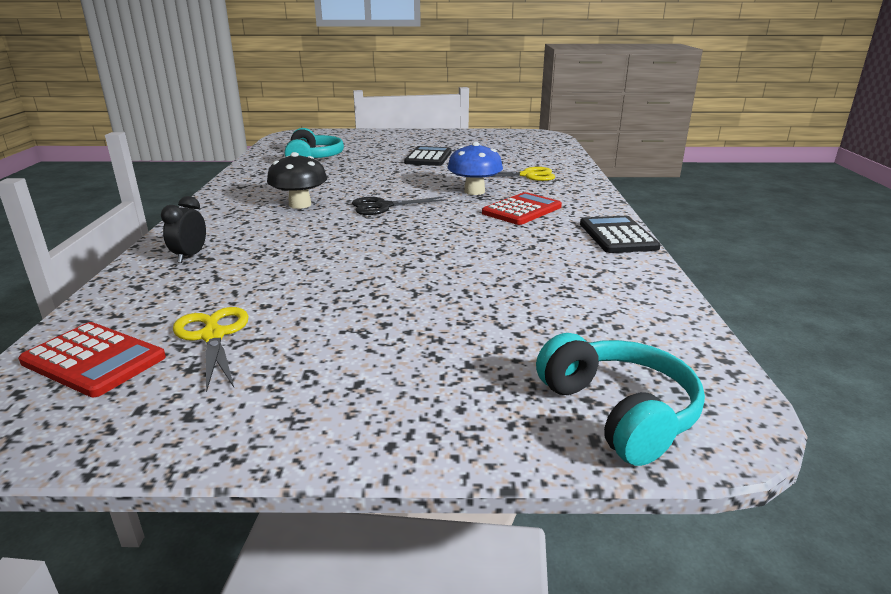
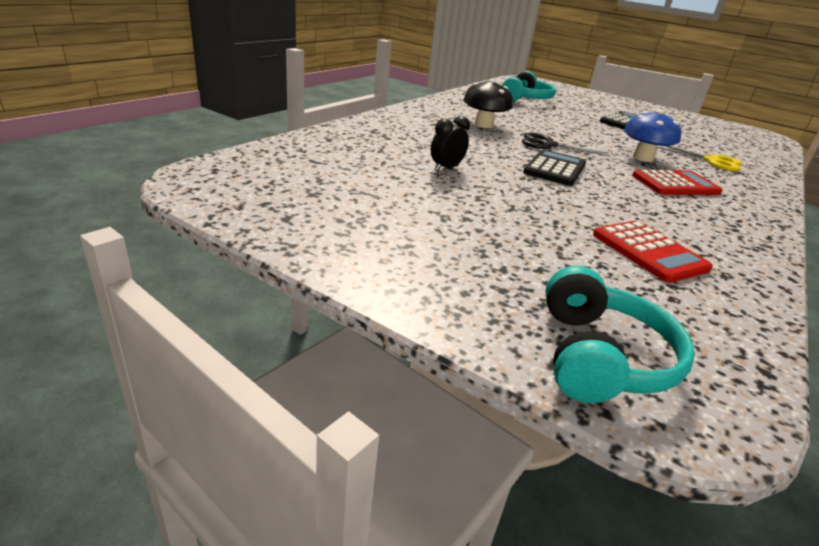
camera: 30 degrees right, 5 degrees up
(94, 360) = (266, 168): red calculator -> red calculator (649, 252)
(190, 256) = (377, 133): black clock -> black clock (446, 168)
(213, 336) = (344, 181): yellow scissors -> none
(617, 236) = (758, 234): black calculator -> black calculator (555, 169)

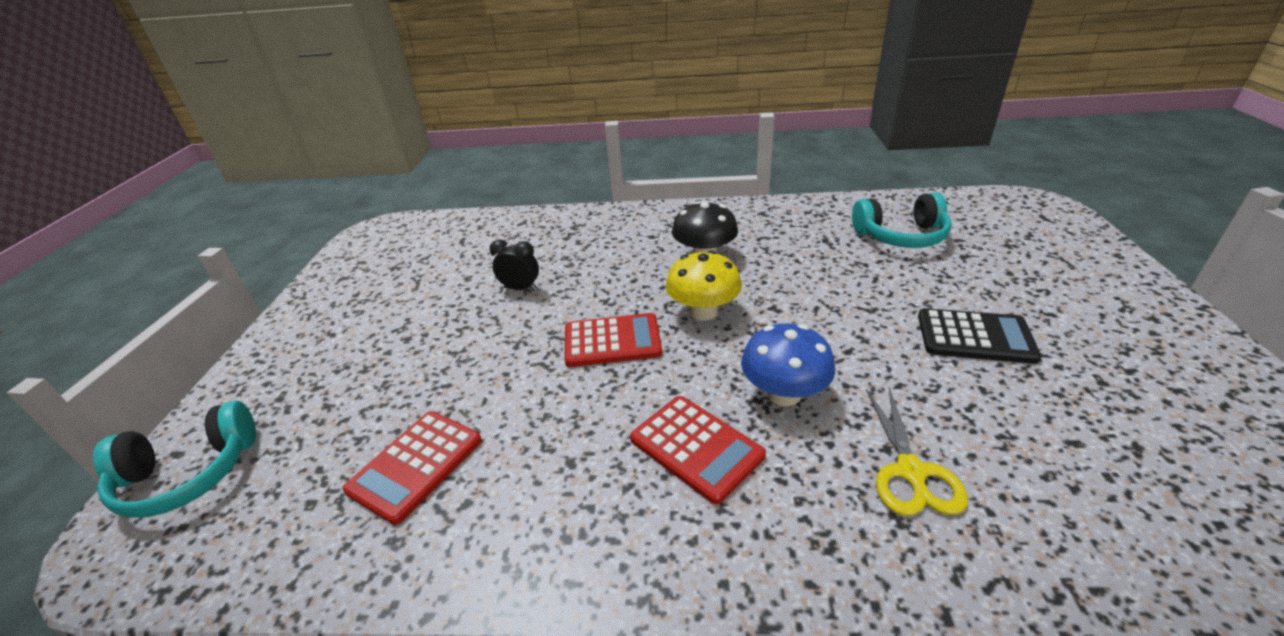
camera: 65 degrees right, 5 degrees up
(548, 145) = (703, 312): black scissors -> yellow mushroom
(555, 169) = (612, 341): black calculator -> red calculator

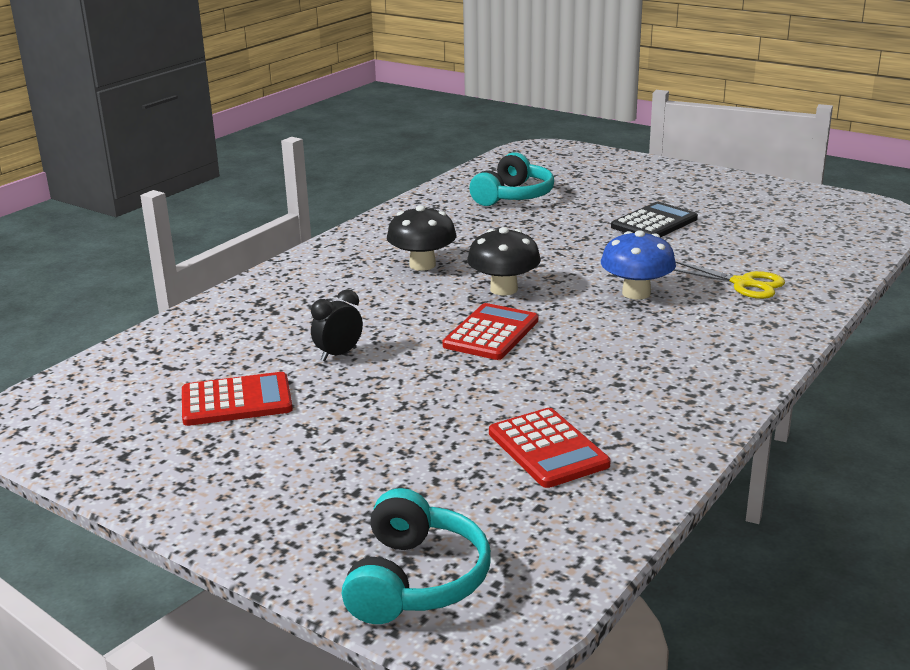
camera: 60 degrees left, 10 degrees down
(696, 447) = (654, 336): red calculator -> red calculator (236, 401)
(703, 312) = (504, 289): yellow mushroom -> black mushroom

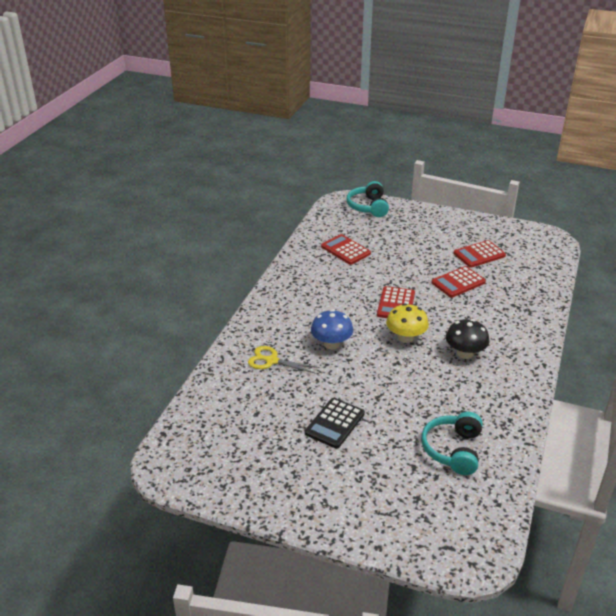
camera: 165 degrees right, 10 degrees up
(339, 354) = (458, 282): black clock -> red calculator
(504, 289) = (406, 337): black mushroom -> yellow mushroom

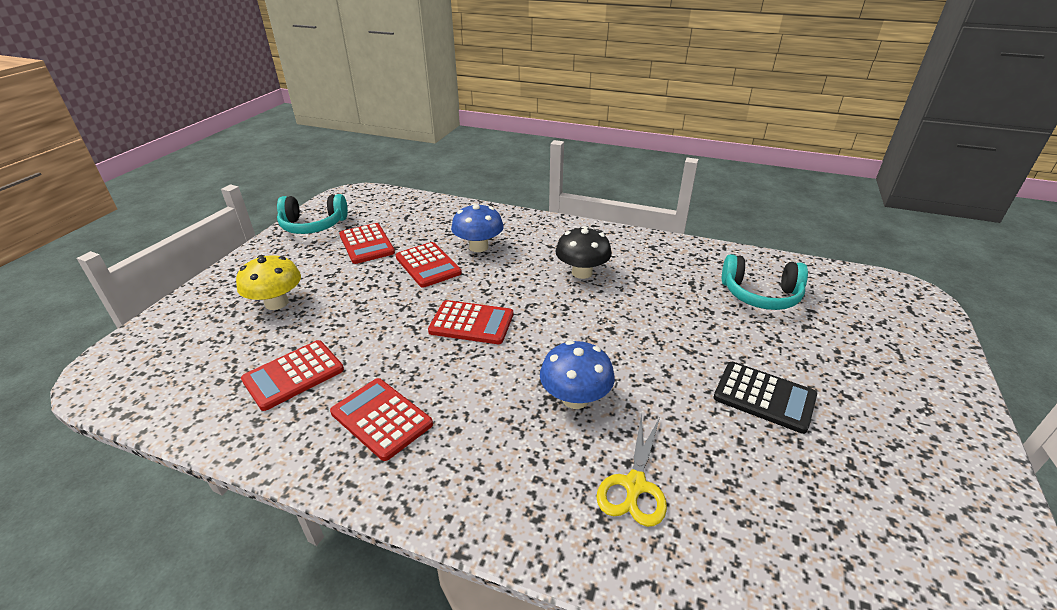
camera: 90 degrees left, 0 degrees up
(316, 280) = (381, 418): none -> red calculator
(368, 207) = (159, 341): turquoise headphones -> turquoise headphones (313, 225)
(406, 337) = (553, 318): yellow mushroom -> yellow mushroom (276, 303)
(489, 303) = (478, 247): none -> blue mushroom

